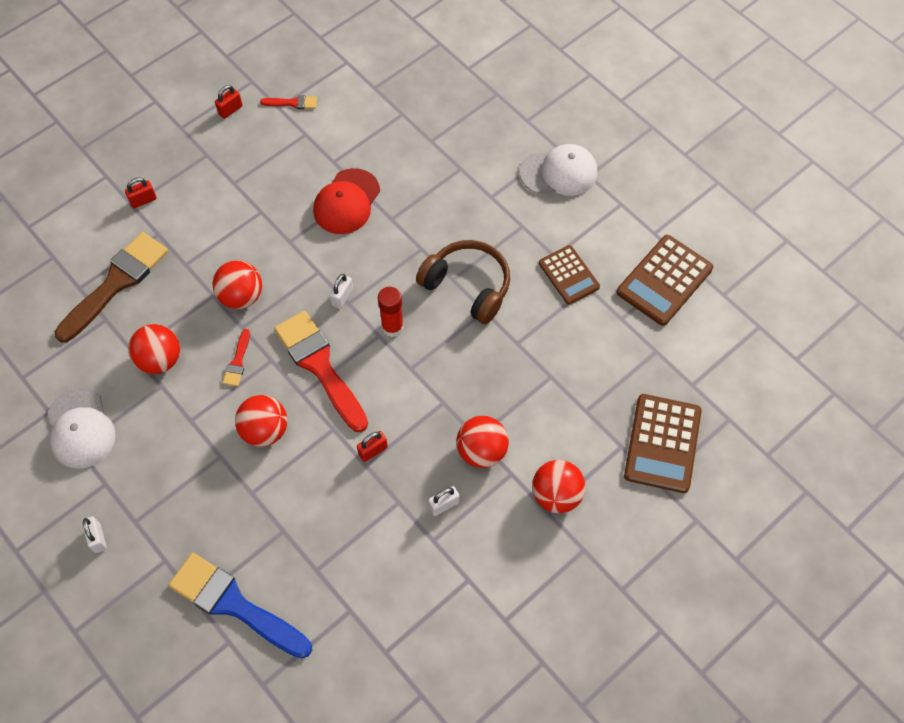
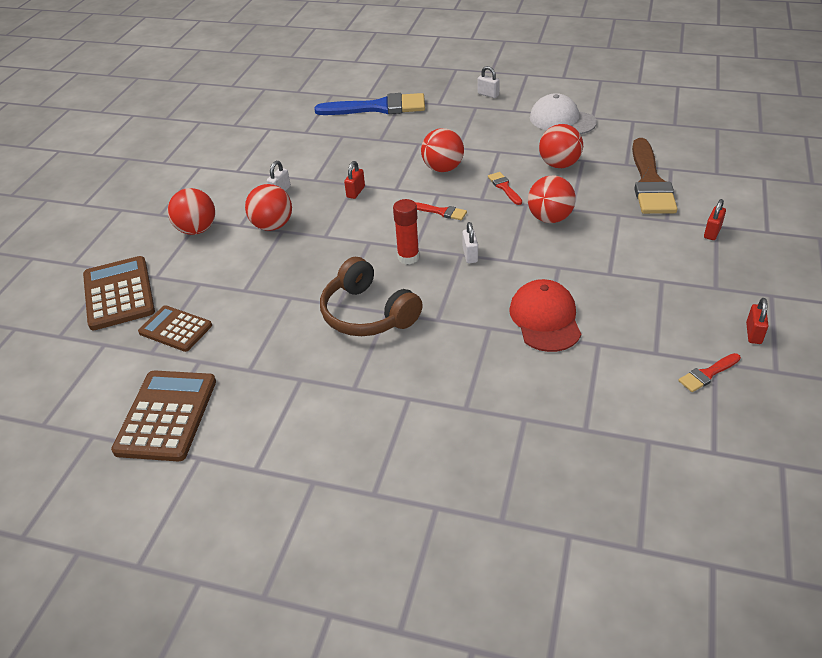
camera: 150 degrees right, 20 degrees down
(320, 366) = (441, 212): red brush -> red brush, size x0.44
(467, 286) = (368, 313): brown headphones -> brown headphones turned 45 degrees clockwise
(559, 172) = (351, 465): white cap -> none
(569, 275) = (274, 370): brown calculator -> brown calculator (175, 329)

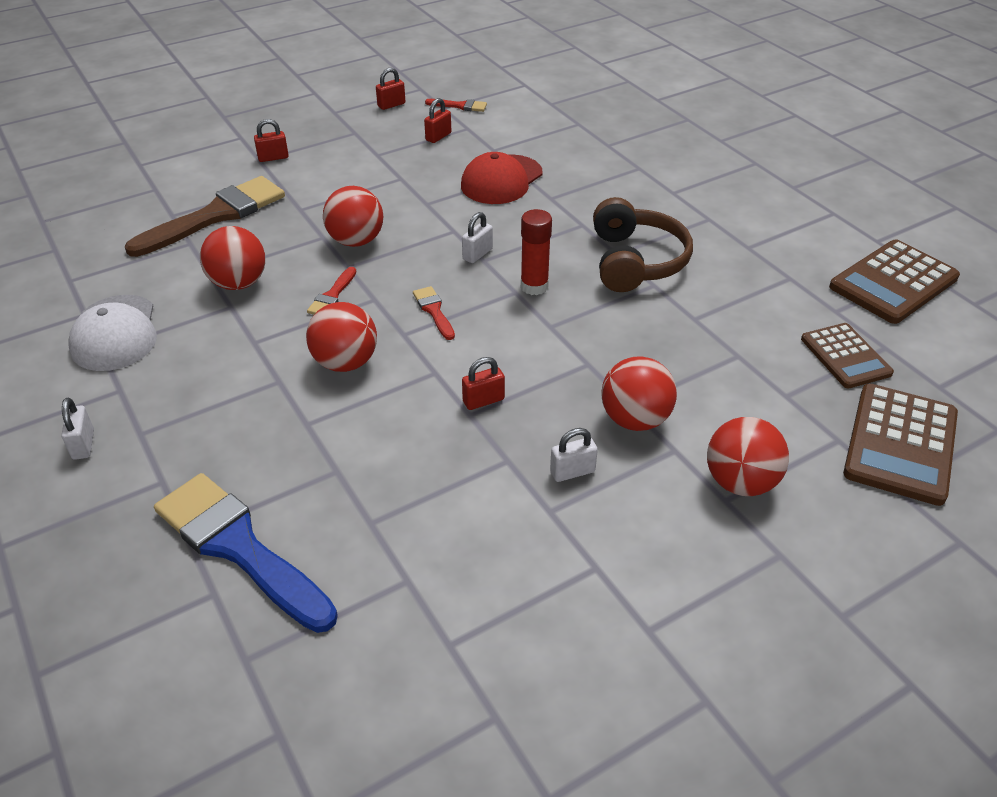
camera: 140 degrees left, 0 degrees up
(657, 327) = (438, 137): none -> red padlock

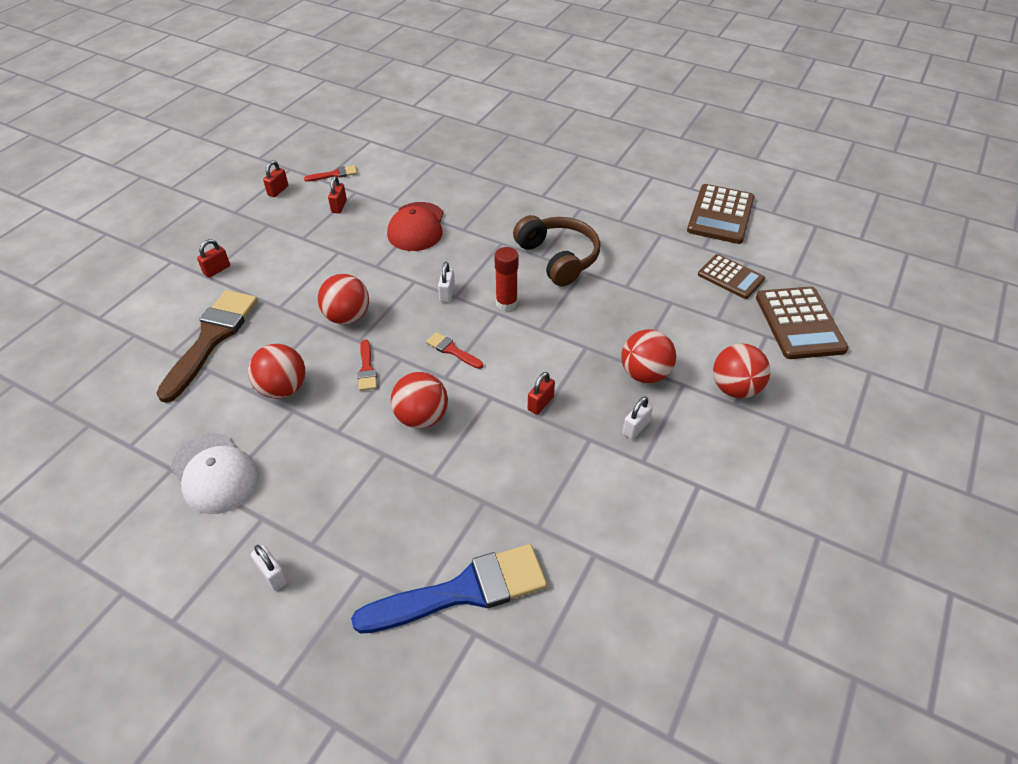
camera: 30 degrees left, 5 degrees up
(239, 547) = (463, 591): blue brush -> blue brush turned 150 degrees clockwise

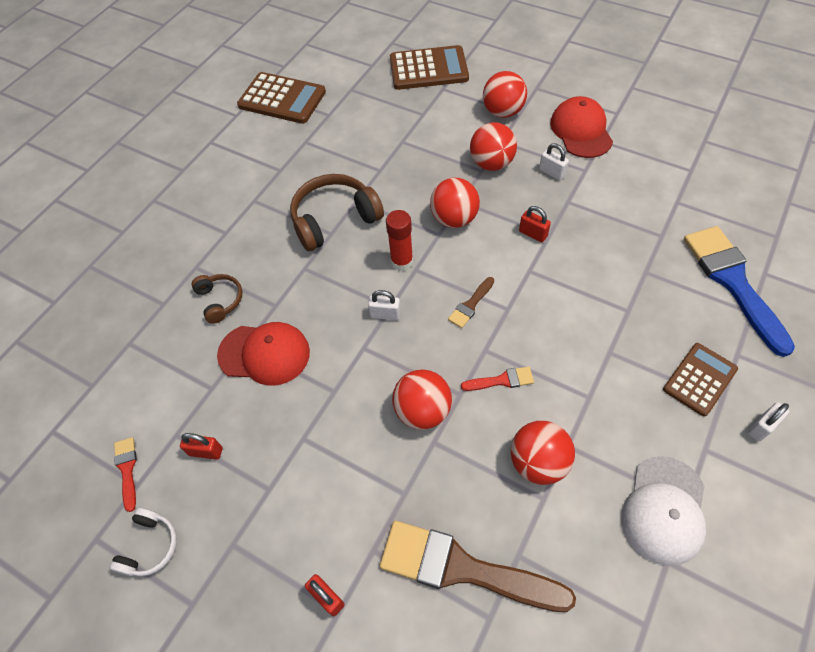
camera: 85 degrees left, 10 degrees up
(215, 473) = (664, 510): white cap -> white cap turned 150 degrees clockwise
(278, 190) = (150, 546): red padlock -> white headphones
(421, 417) = (561, 324): red ball -> red ball (454, 219)
(452, 350) = (470, 305): red brush -> brown brush
(470, 200) = (220, 300): none -> brown headphones
(714, 464) = (581, 131): none -> red cap
(730, 277) = (370, 101): brown calculator -> brown calculator (699, 379)

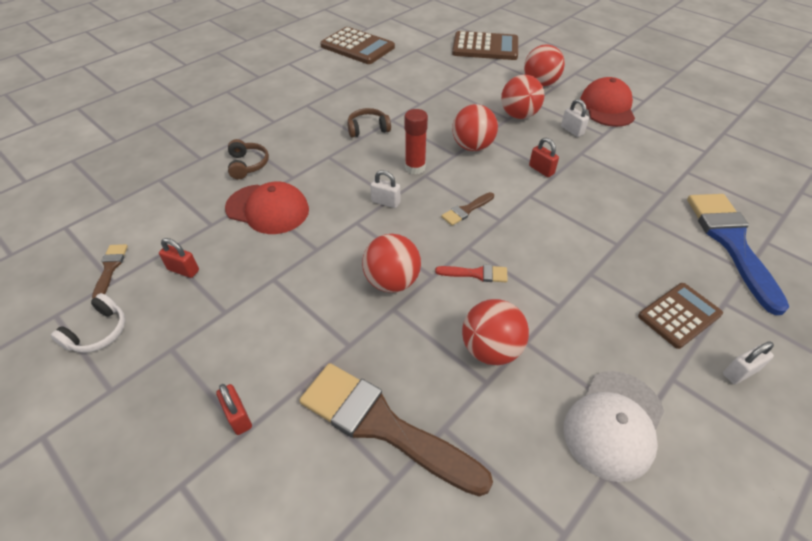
camera: 10 degrees right, 10 degrees down
(127, 469) = (110, 268): red brush -> brown brush
(334, 220) = (368, 129): brown headphones -> brown headphones, size x0.55

